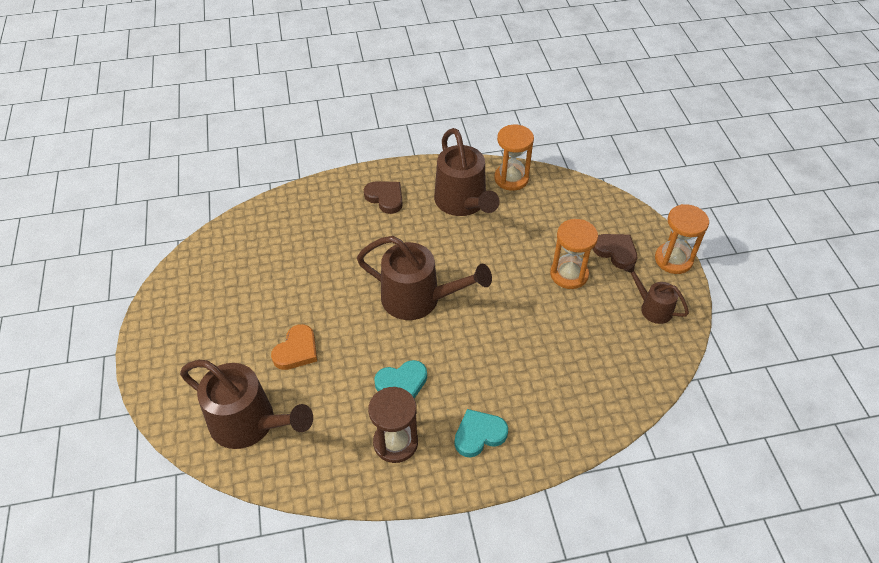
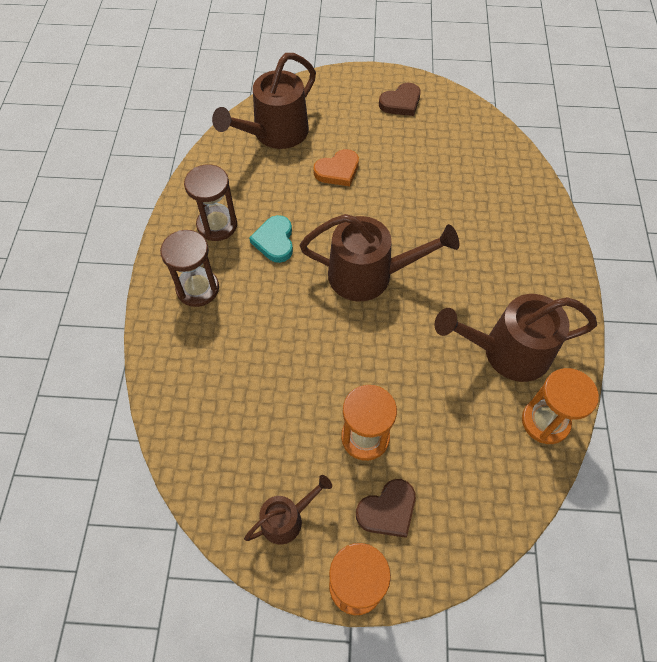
camera: 105 degrees right, 10 degrees up
(296, 350) = (338, 171): orange heart -> orange heart turned 75 degrees counterclockwise
(385, 198) = (527, 273): brown heart -> brown heart (401, 103)
(419, 299) = (370, 275): brown watering can -> brown watering can turned 120 degrees counterclockwise
(479, 434) = (197, 289): turquoise heart -> brown hourglass

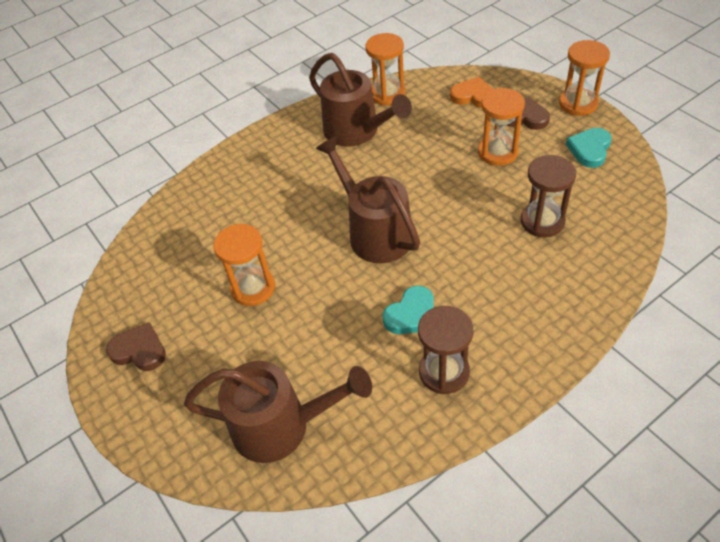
camera: 125 degrees left, 10 degrees down
(197, 289) = (518, 326): brown hourglass -> brown hourglass (542, 221)
(287, 518) = (589, 149): brown watering can -> turquoise heart
(338, 171) = (283, 332): orange heart -> orange heart (473, 96)
(392, 177) = (253, 288): none -> orange hourglass

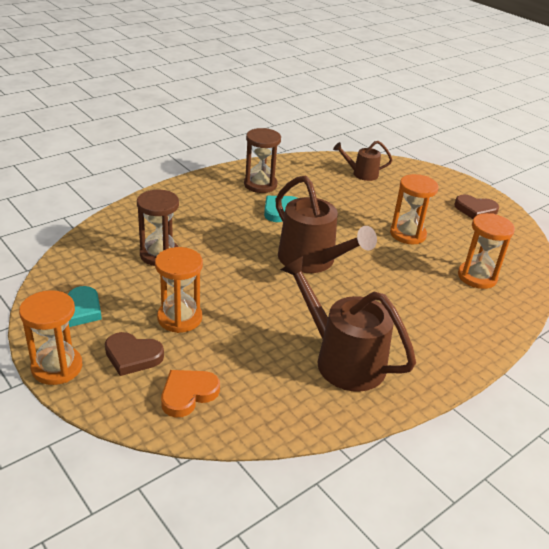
camera: 170 degrees right, 15 degrees down
(282, 426) = (361, 174): brown watering can -> brown watering can, size x0.54
(387, 94) = (307, 411): orange hourglass -> orange hourglass (477, 277)
(473, 96) = (188, 394): orange heart -> orange heart turned 120 degrees clockwise

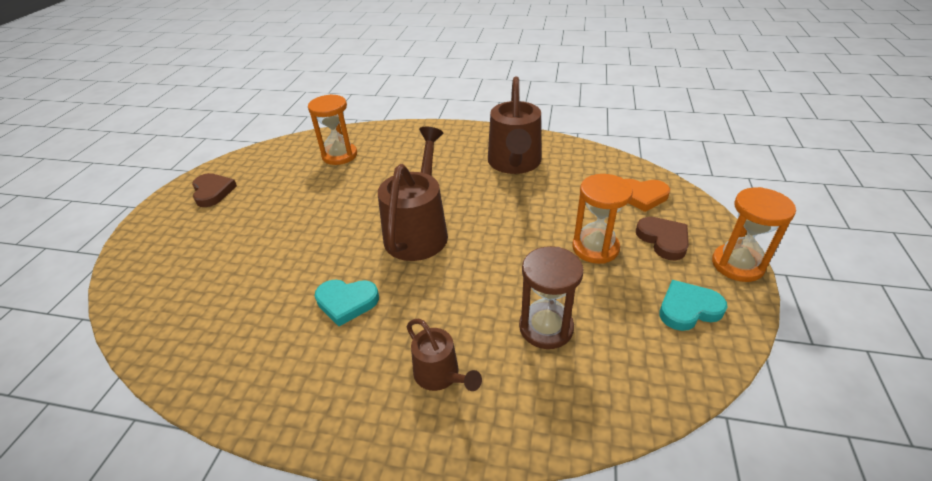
camera: 125 degrees left, 5 degrees up
(260, 185) = (295, 361): brown hourglass -> none
(361, 174) = (180, 294): brown watering can -> brown watering can (441, 375)
(407, 234) = (305, 206): orange hourglass -> none

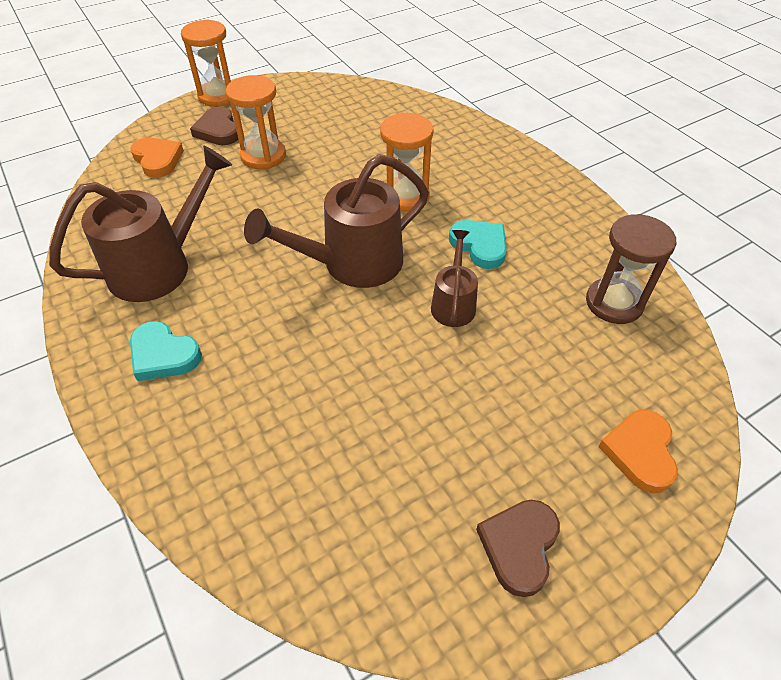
camera: 135 degrees left, 10 degrees up
(159, 255) = (639, 452): none -> orange heart
(339, 155) = (286, 466): orange hourglass -> orange hourglass (405, 196)
(441, 375) = (466, 163): brown watering can -> brown watering can (453, 303)
(546, 327) = (374, 143): brown hourglass -> brown hourglass (614, 303)
(663, 240) = (218, 130): brown heart -> brown heart turned 45 degrees counterclockwise
(688, 308) = (289, 101): turquoise heart -> turquoise heart (163, 355)

